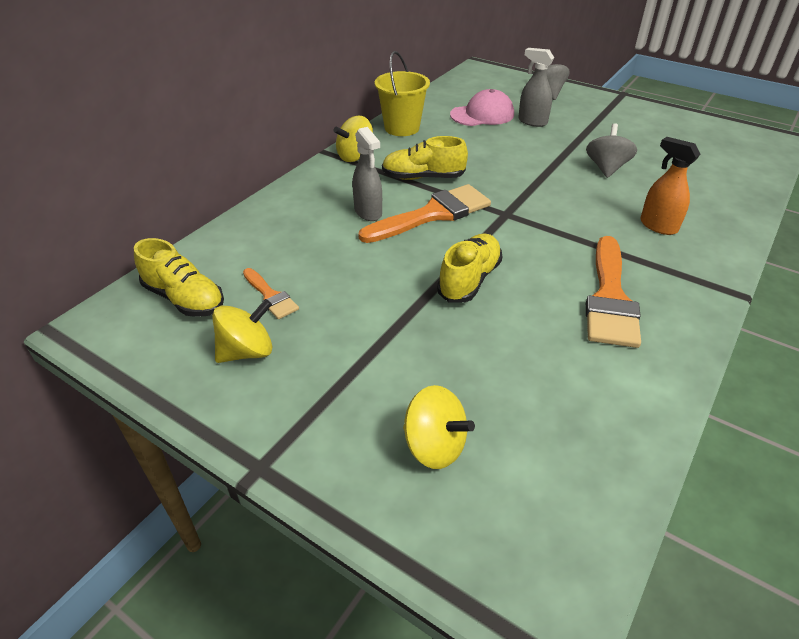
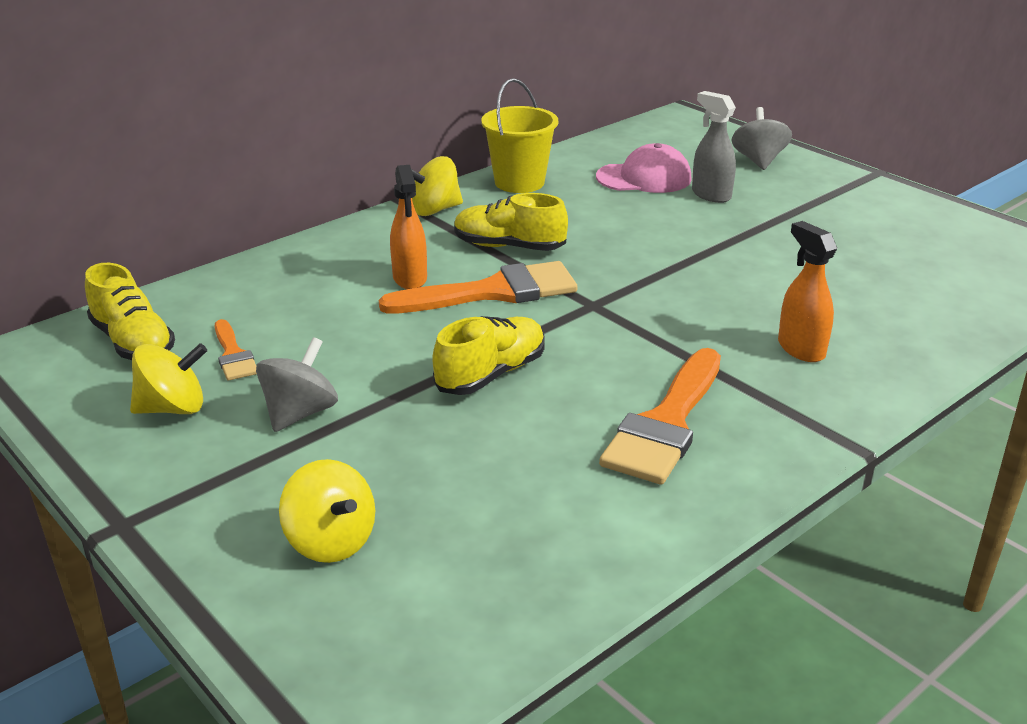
camera: 15 degrees right, 10 degrees down
(368, 212) = (410, 278): grey spray bottle -> orange spray bottle
(606, 168) = (778, 267): grey spinning top -> grey spinning top (300, 413)

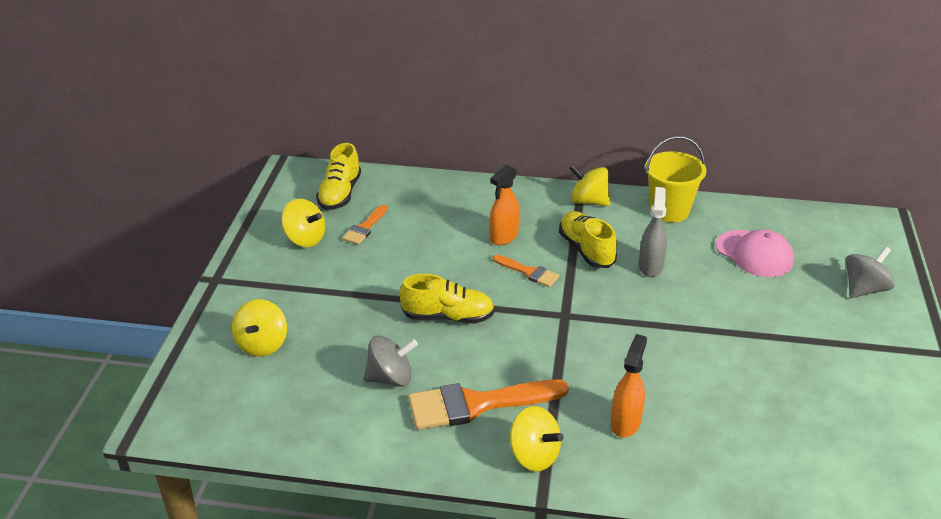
camera: 50 degrees right, 5 degrees up
(300, 413) = (343, 277): grey spinning top -> grey spinning top (390, 378)
(493, 292) = (529, 272): orange brush -> orange brush, size x0.52
(711, 195) = (775, 293): grey spray bottle -> grey spray bottle (650, 266)
(792, 425) = (534, 455): none -> yellow spinning top

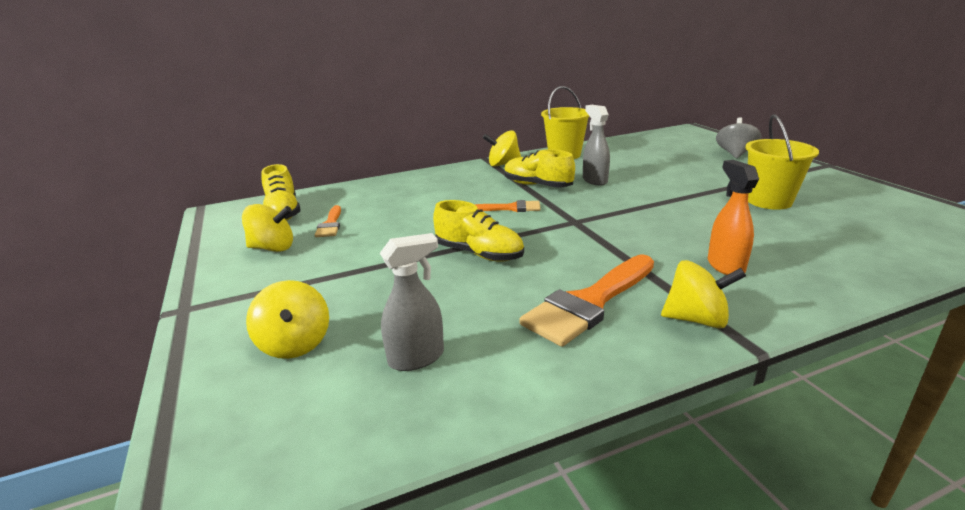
camera: 30 degrees left, 10 degrees down
(323, 392) = (417, 358): none -> grey spray bottle
(390, 378) = (479, 316): grey spinning top -> none
(448, 317) = (479, 254): yellow shoe -> yellow shoe turned 60 degrees clockwise
(504, 237) = (464, 196): orange spray bottle -> none
(754, 254) = (648, 158): pink cap -> none
(784, 373) = (769, 201): none -> yellow bucket

